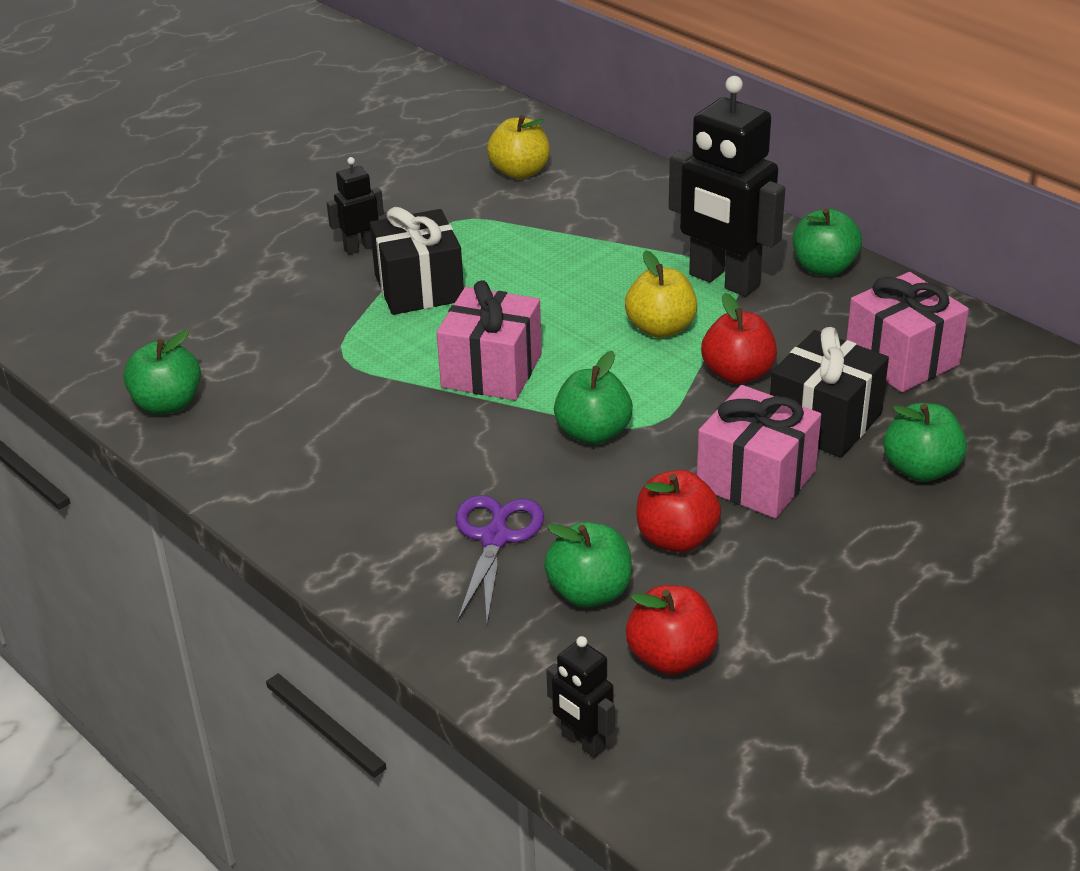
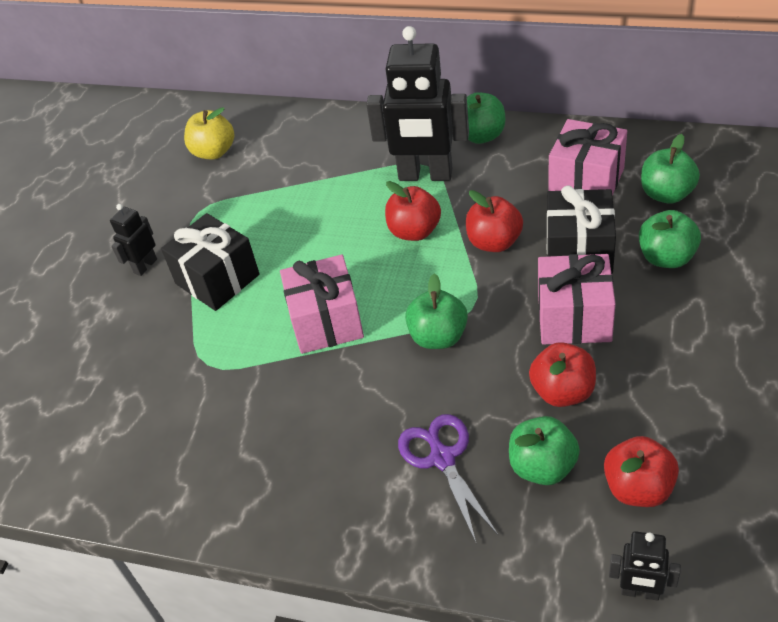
camera: 25 degrees left, 10 degrees up
(167, 404) = (101, 474): green apple -> green apple (666, 194)
(660, 328) = (414, 231): yellow apple -> red apple

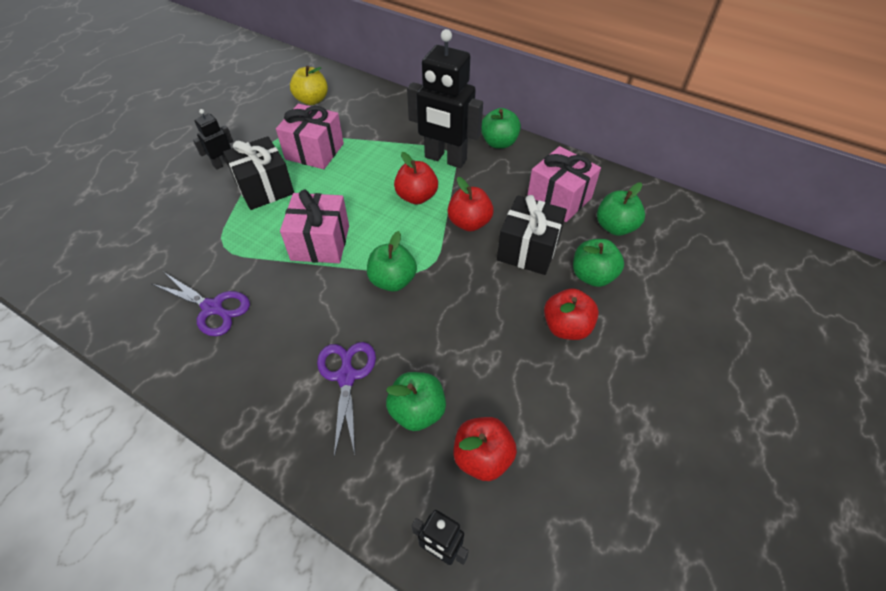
camera: 10 degrees right, 5 degrees up
(237, 438) = (212, 308): none -> purple scissors
(562, 392) = (462, 355): red apple -> red apple (566, 327)
(574, 318) = (499, 300): pink gift -> pink gift (314, 151)

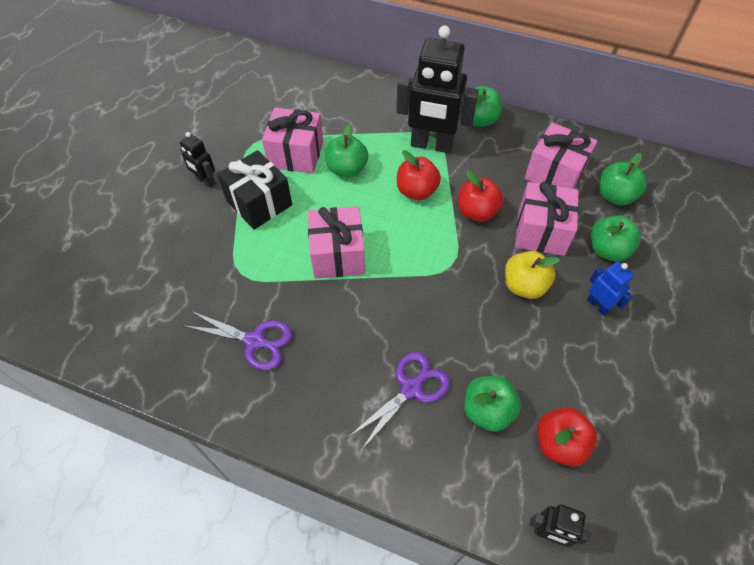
camera: 10 degrees left, 5 degrees up
(223, 163) = (205, 181): black robot -> black robot turned 90 degrees counterclockwise
(312, 100) = (272, 95): yellow apple -> yellow apple (524, 285)
(346, 377) = (411, 389): purple scissors -> purple scissors turned 60 degrees clockwise
(392, 280) = (422, 284): green apple -> green apple (347, 169)
(528, 249) = (541, 231): black gift -> pink gift
(566, 327) = (598, 305): red apple -> blue robot

